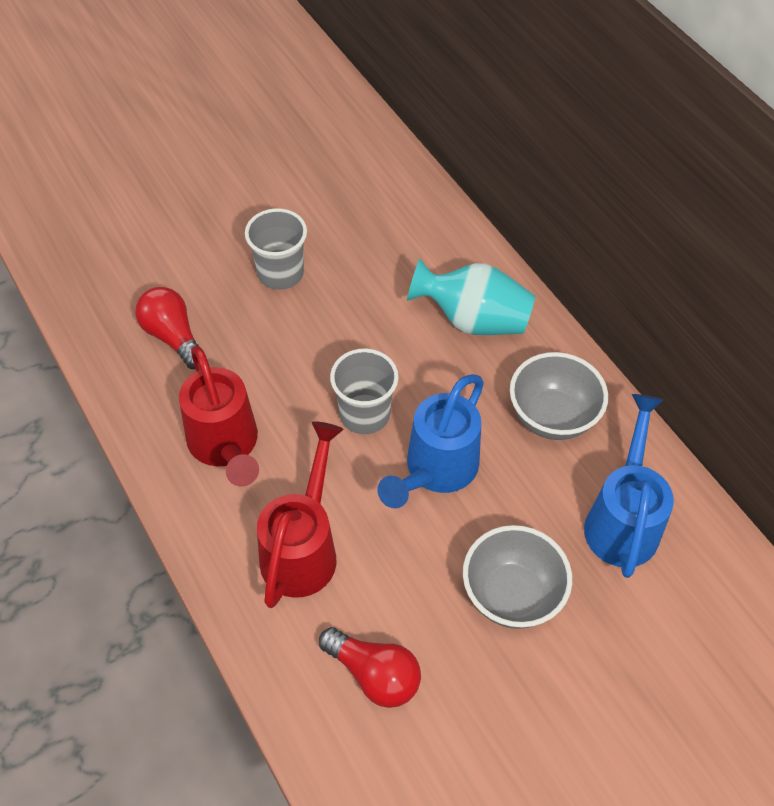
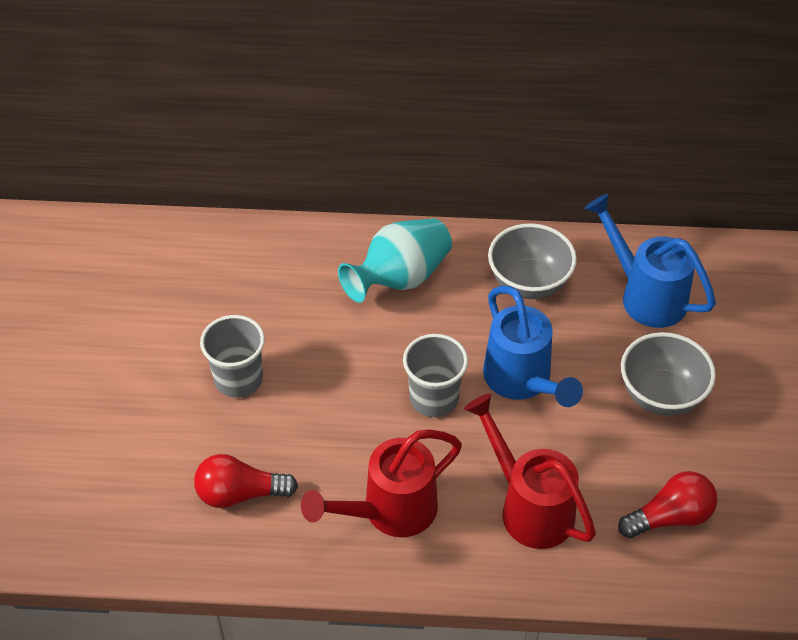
camera: 55 degrees left, 5 degrees down
(225, 446) = (390, 511): red watering can -> red watering can turned 135 degrees clockwise

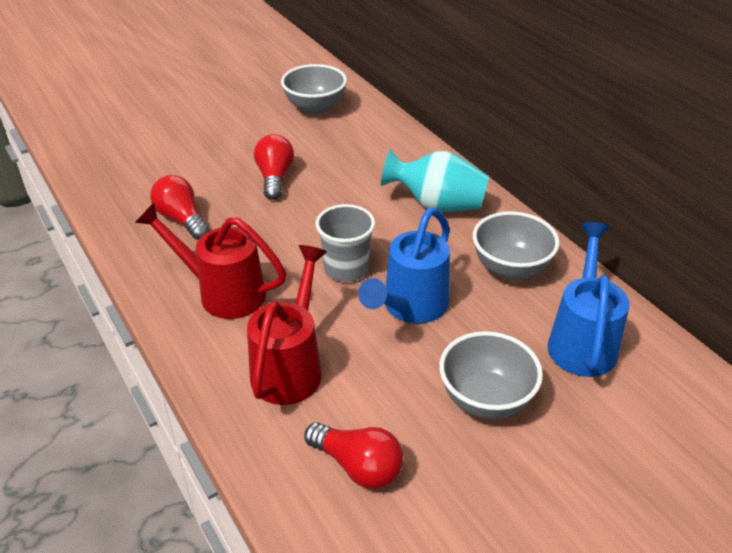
camera: 55 degrees right, 10 degrees down
(137, 276) = (315, 108): none -> grey bowl
(238, 379) = (274, 178): grey cup -> red light bulb

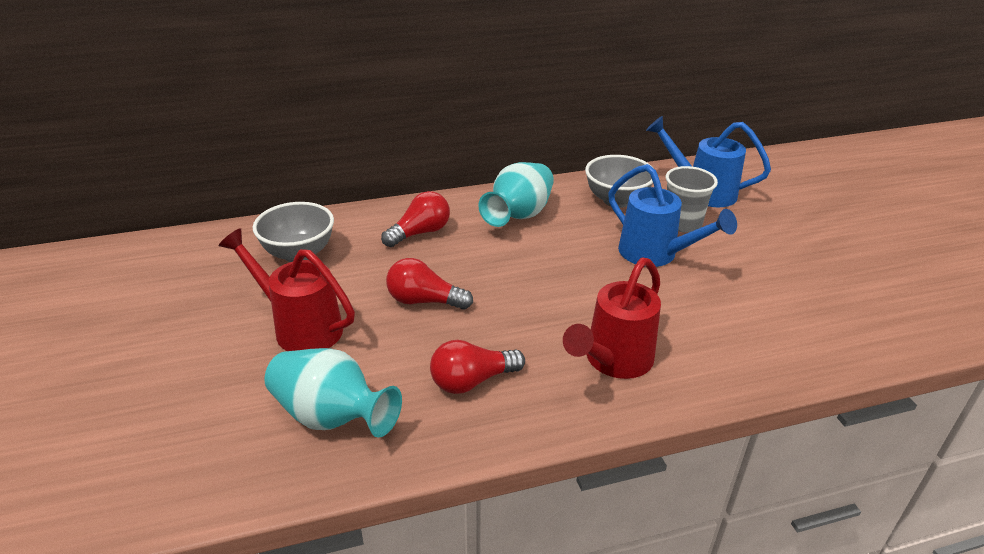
camera: 75 degrees left, 5 degrees down
(135, 167) = (331, 417): none -> turquoise vase
(290, 367) = (723, 330): red watering can -> red watering can (300, 327)
(346, 269) = (595, 279): grey cup -> grey cup (682, 223)
(358, 466) = (832, 311): red light bulb -> red light bulb (420, 233)
(485, 400) = (760, 242): grey bowl -> none

